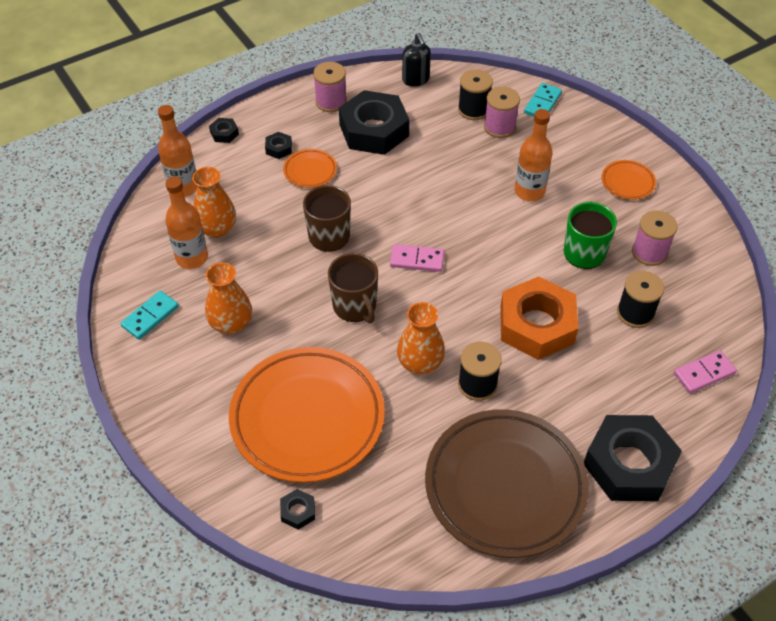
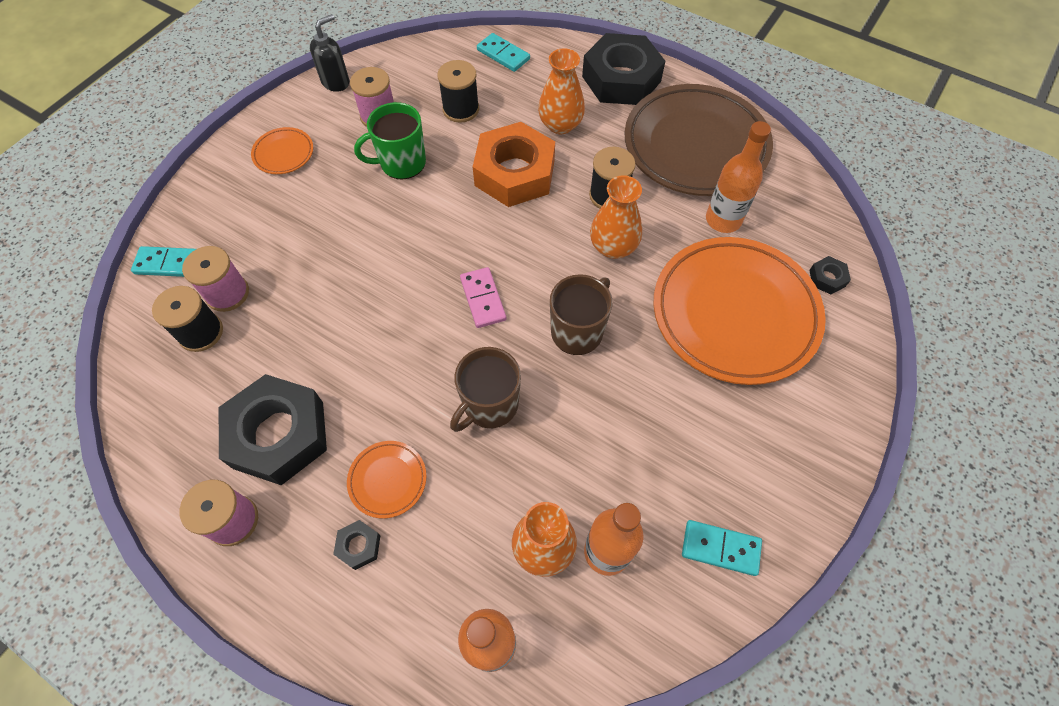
camera: 115 degrees left, 10 degrees up
(224, 133) = (354, 649): black nut -> none
(231, 323) = (673, 446): orange vase -> orange vase (560, 125)
(416, 80) = (153, 425): black soap dispenser -> black soap dispenser (336, 82)
(529, 191) = (331, 231): orange bottle -> orange bottle (723, 220)
(704, 373) = (503, 55): pink domino -> turquoise domino

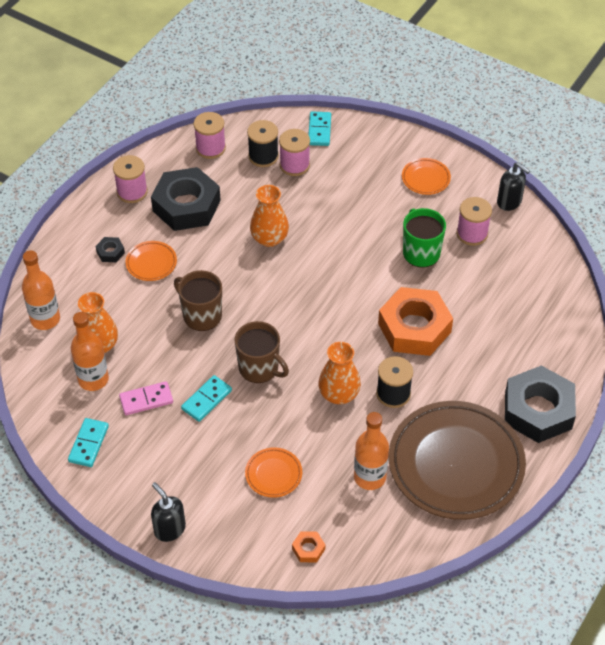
camera: 90 degrees right, 10 degrees down
(165, 404) = (210, 148): none -> pink spool
(461, 109) = (485, 289): black spool -> none
(483, 299) = (289, 309): pink domino -> pink domino (146, 400)
(503, 55) = (559, 318): turquoise domino -> turquoise domino (206, 400)
(560, 125) = (473, 361): orange vase -> orange vase (269, 238)
(734, 314) = (273, 474): orange plate -> orange plate, size x0.42
(827, 278) = (308, 549): black nut -> orange nut
(834, 429) = (169, 529): none -> black soap dispenser

